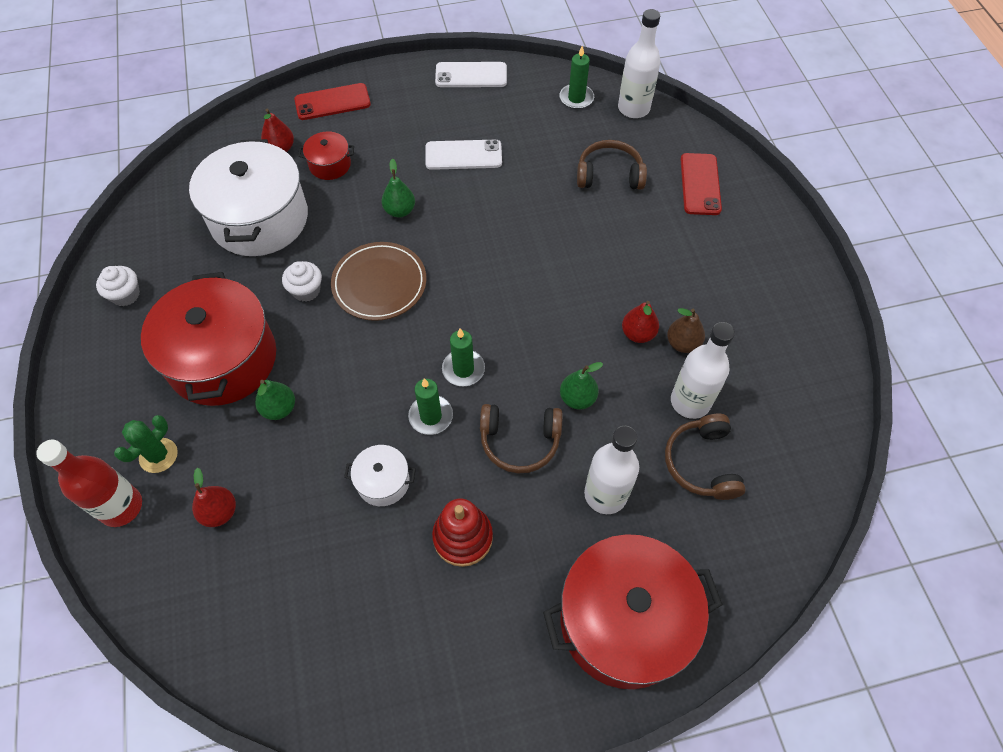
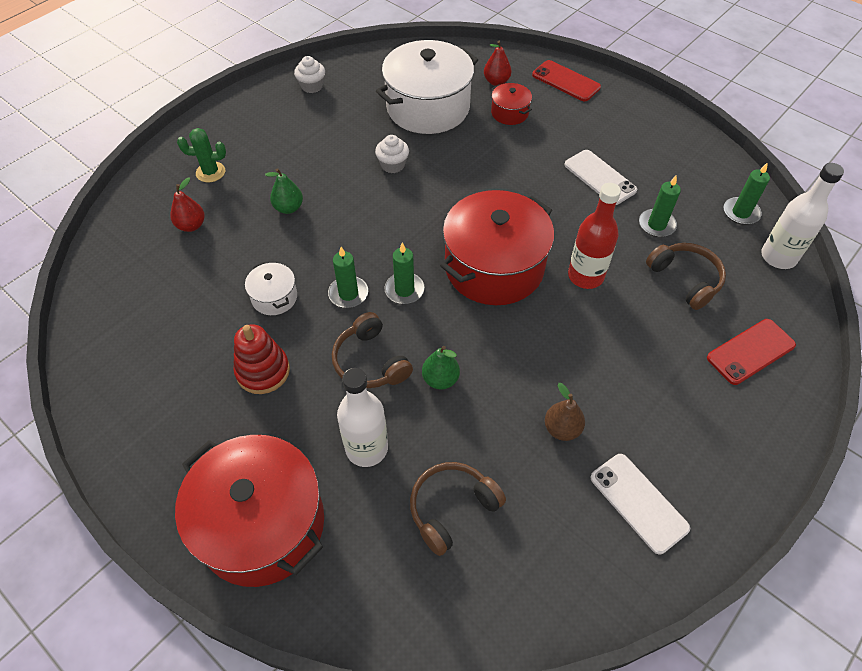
camera: 55 degrees right, 5 degrees down
(121, 507) = (164, 178): red bottle -> red bottle (585, 276)
(222, 359) = (303, 158): red pot -> red pot (494, 267)
(379, 284) = (434, 199): brown plate -> none
(400, 211) = (509, 172): green pear -> none
(471, 75) = (683, 137): white phone -> white phone (638, 502)
(544, 154) = (656, 225): none -> green candle
(638, 334) = (541, 389): red pear -> none
(690, 401) = (507, 466): white bottle -> none

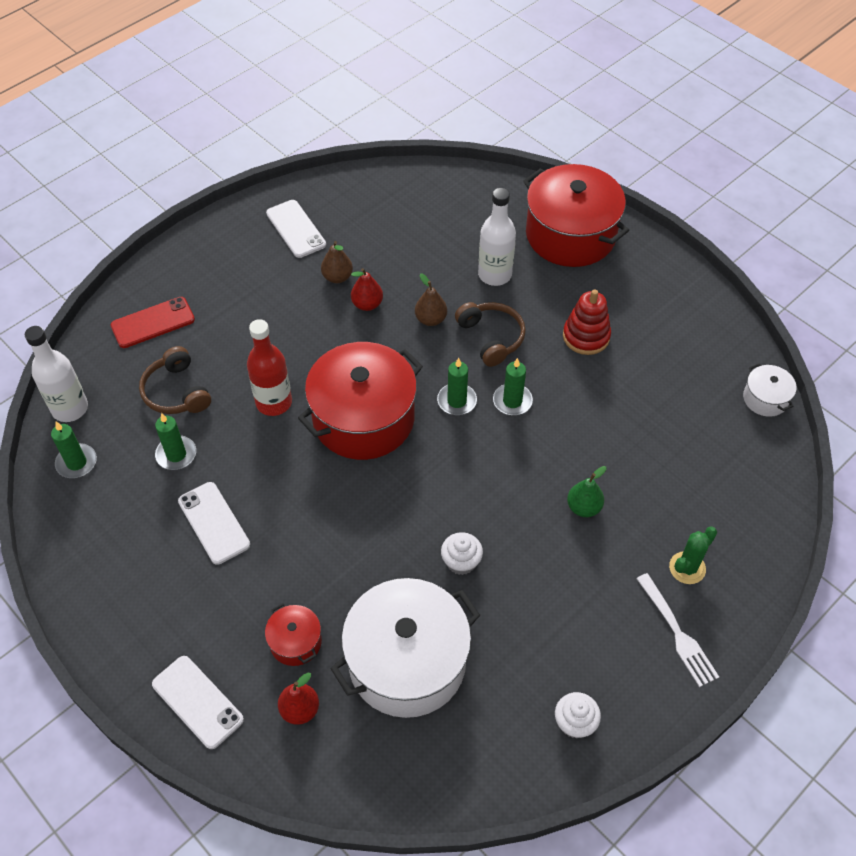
camera: 175 degrees left, 0 degrees up
(191, 225) = (690, 492): red pear -> red pear (367, 304)
(210, 172) = (687, 568): green cactus -> green cactus turned 45 degrees counterclockwise
(230, 134) = (677, 632): none -> white fork
(274, 297) = (585, 403): white pot -> white pot (765, 398)
(440, 379) = (431, 319): green pear -> brown pear
(452, 509) = (432, 234): brown headphones -> none
(566, 81) = (197, 702): red phone -> white phone

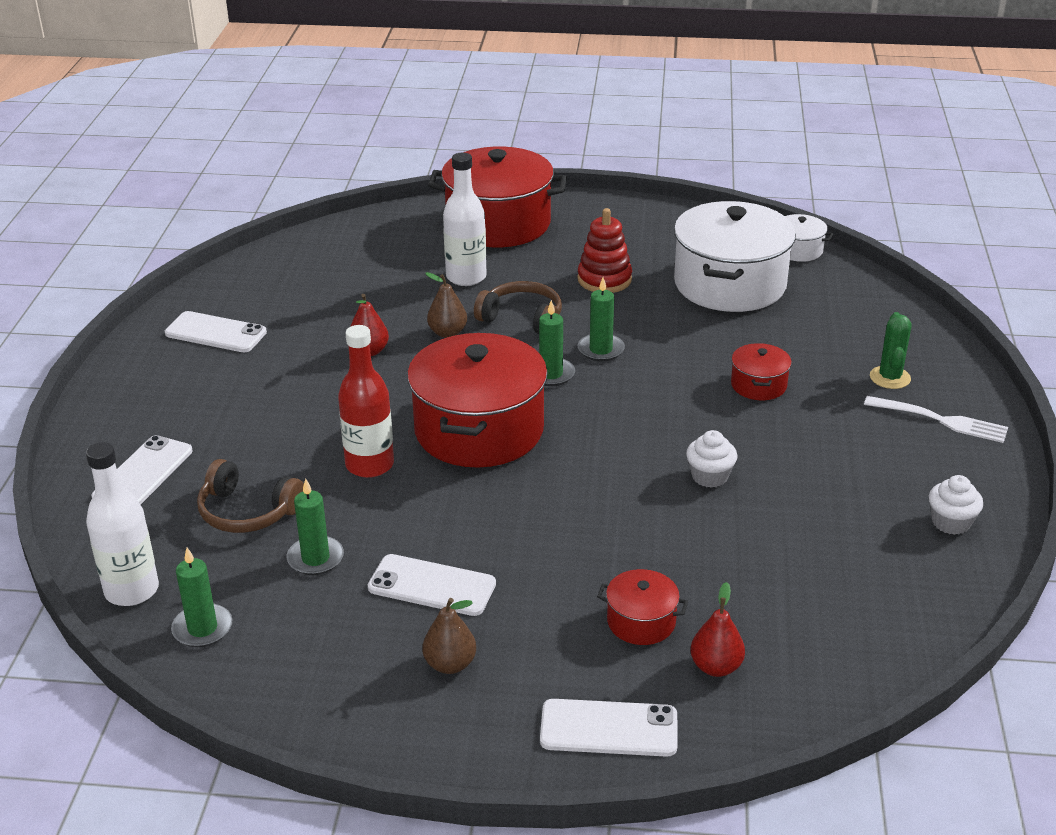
camera: 40 degrees left, 20 degrees down
(153, 323) = (143, 474): red phone -> white phone
(337, 277) = (310, 347): brown pear -> brown pear (450, 664)
(407, 662) = (762, 571): white pot -> white pot (730, 284)
(583, 507) = (758, 385): green pear -> red pot

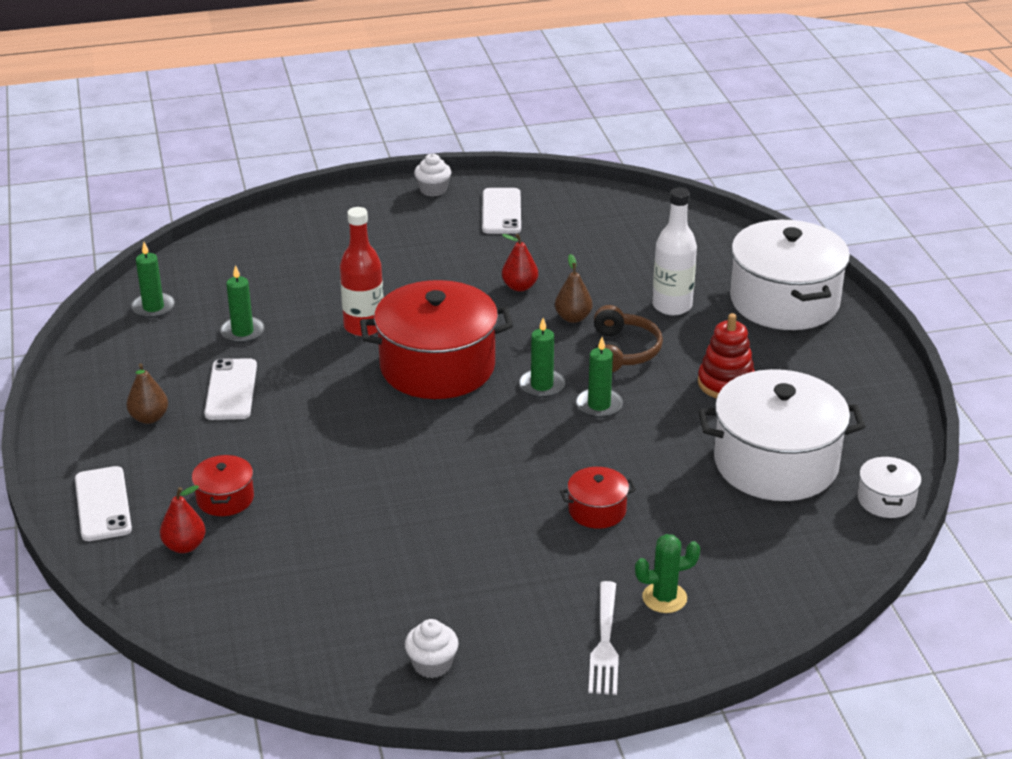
camera: 70 degrees right, 0 degrees up
(132, 590) = (181, 270): white bottle -> none
(143, 474) = (307, 236): white phone -> none
(248, 511) = (283, 289): brown headphones -> none
(498, 223) = (784, 301): red pot -> white pot
(709, 476) = (433, 503): white cupcake -> white cupcake (433, 190)

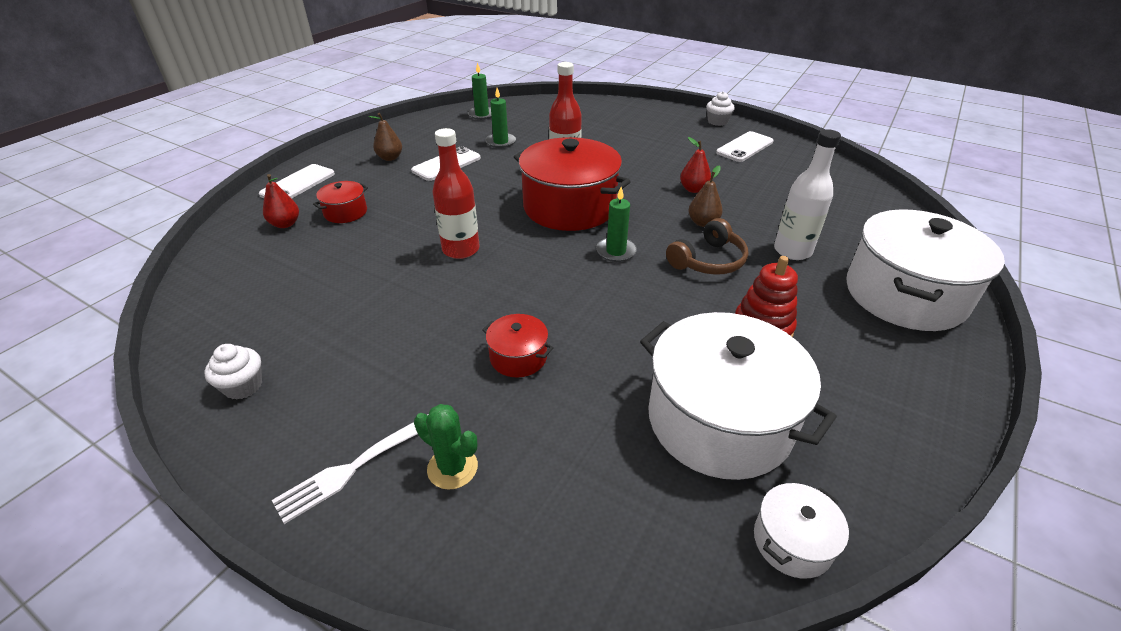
camera: 45 degrees right, 5 degrees up
(408, 463) = (461, 249): none -> red bottle
(599, 405) = (636, 285): green candle -> none

